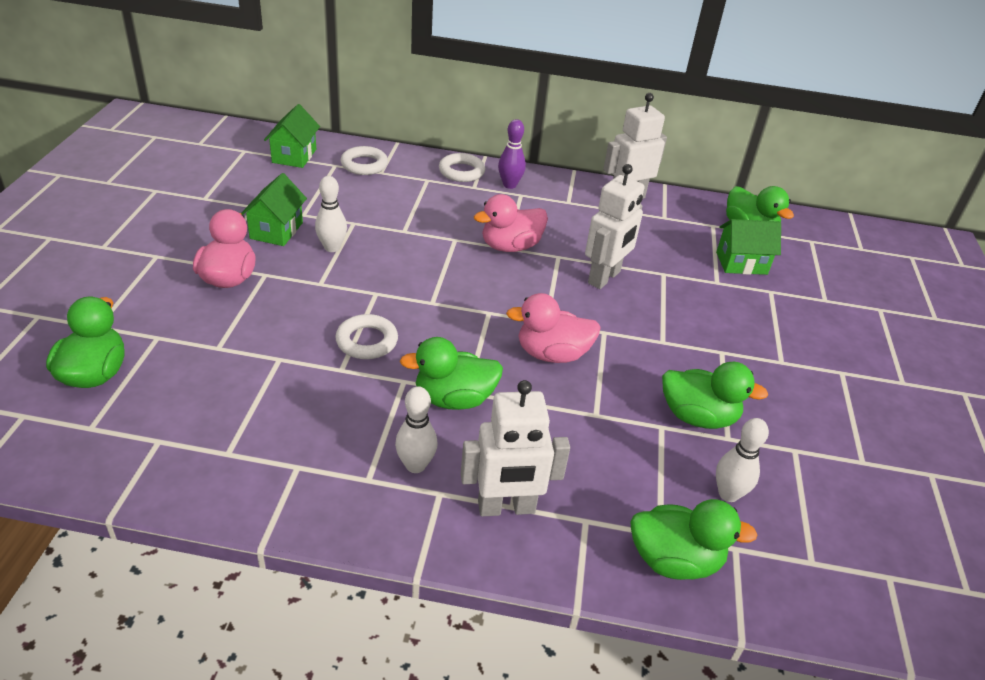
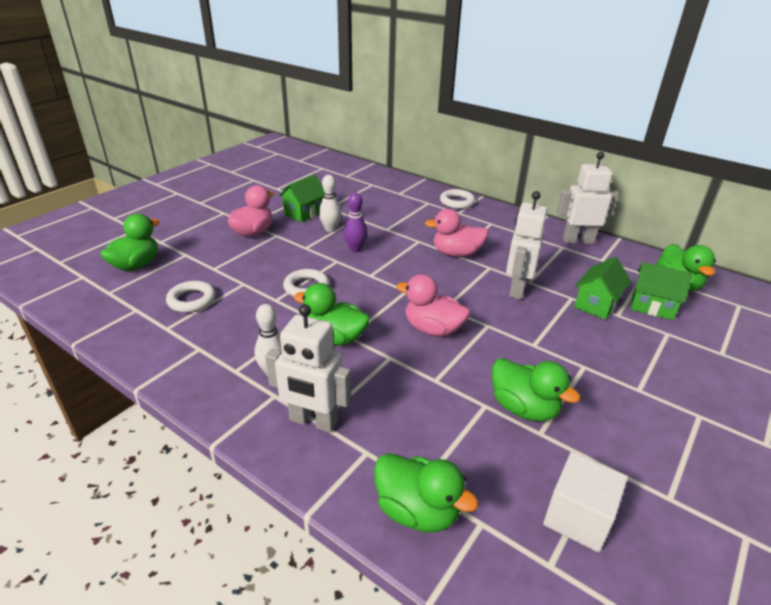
camera: 30 degrees right, 5 degrees down
(294, 156) = (350, 175): green house -> green house (596, 304)
(364, 165) = (391, 187): white ring -> white ring (191, 300)
(509, 185) = (487, 216): purple bowling pin -> purple bowling pin (355, 249)
(604, 278) = (517, 289): white robot -> white robot turned 135 degrees clockwise
(728, 494) = (507, 477): white bowling pin -> none
(806, 509) = (578, 517): none -> white cube

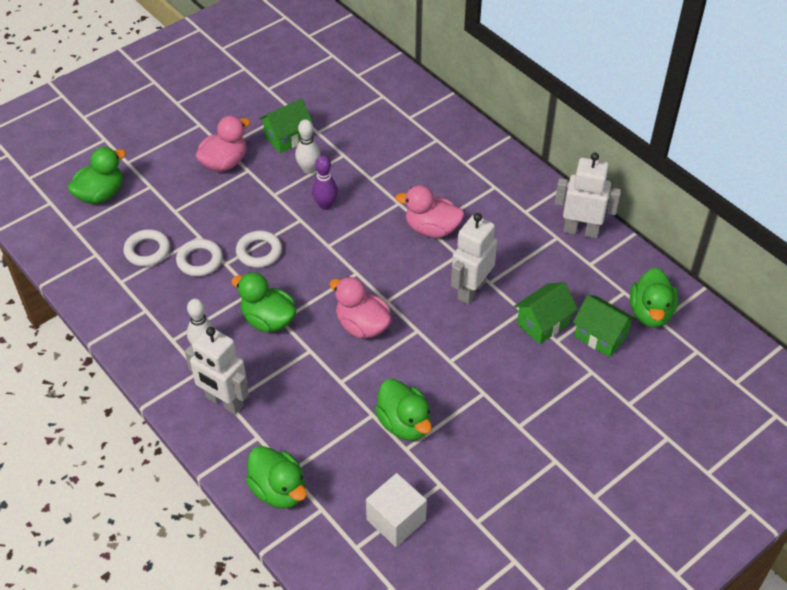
camera: 15 degrees right, 15 degrees up
(457, 202) = (472, 144): white ring -> white ring (200, 260)

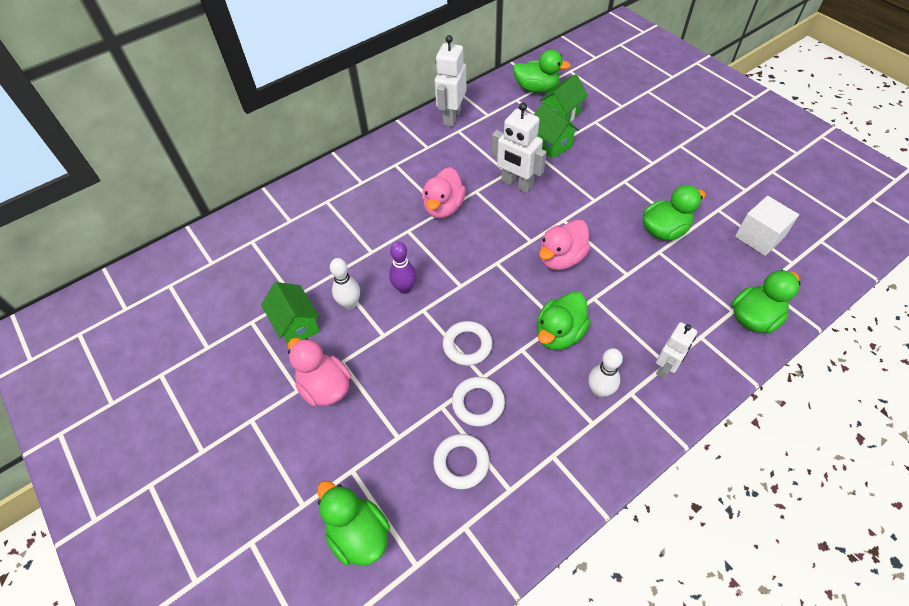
camera: 85 degrees left, 5 degrees up
(224, 402) = (666, 367): white robot -> white robot, size x0.66

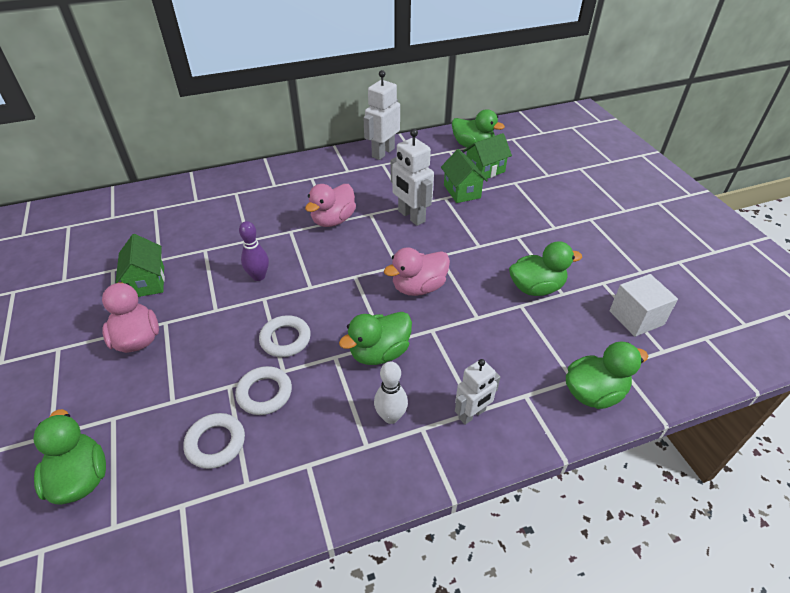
camera: 15 degrees right, 10 degrees down
(350, 304) = (203, 277): white bowling pin -> none

